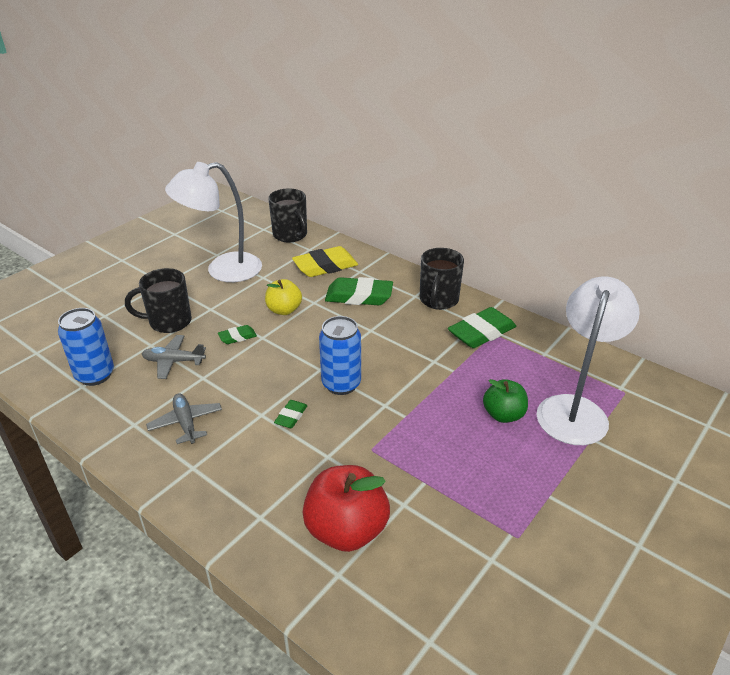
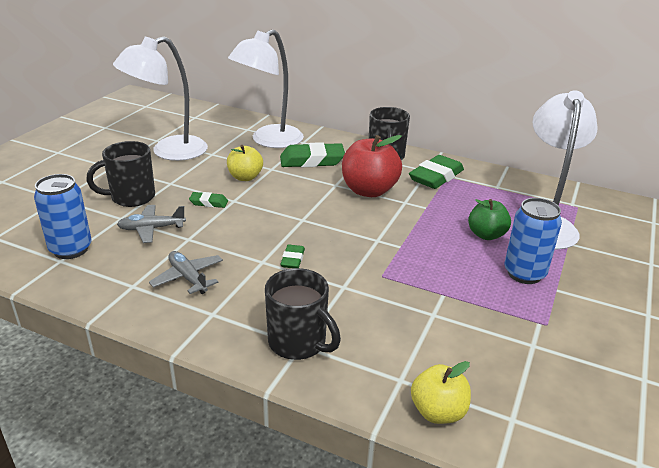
camera: 15 degrees left, 5 degrees down
(237, 337) = (209, 203): green eraser -> green eraser turned 45 degrees clockwise
(290, 235) = (224, 120): black mug -> black mug (298, 343)
(325, 266) = (269, 141): yellow eraser -> white lamp
(341, 384) = (328, 228): blue can -> blue can (524, 273)
(346, 530) = (390, 342): red apple -> red apple (369, 191)
(358, 618) = (438, 412): none -> yellow apple

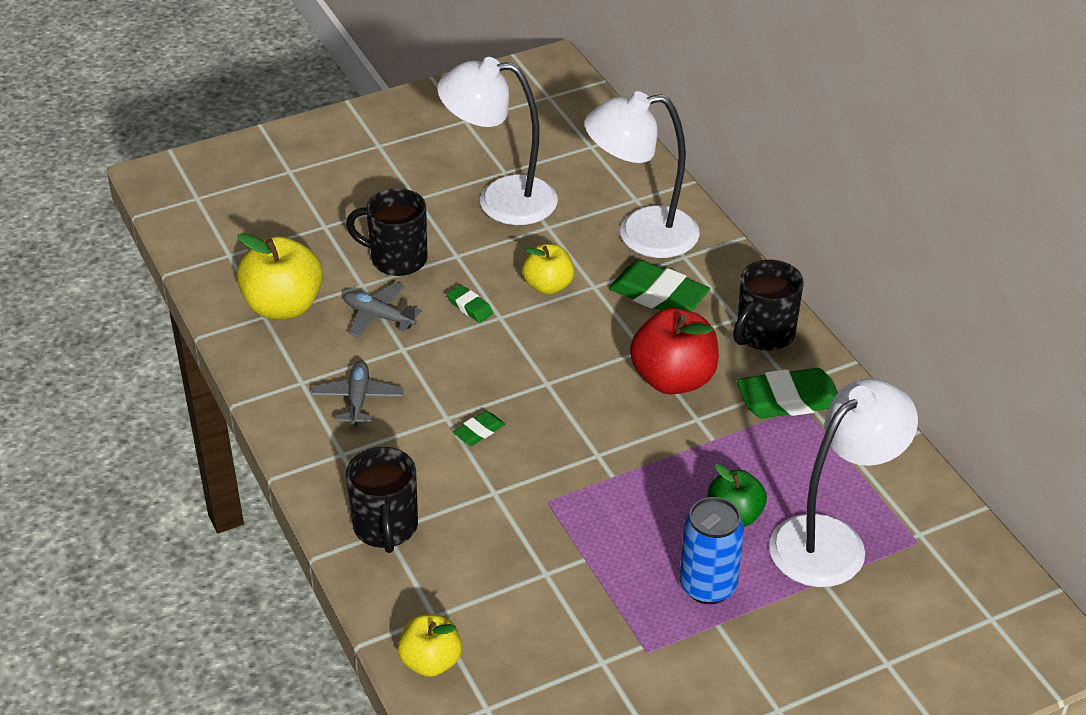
camera: 40 degrees right, 10 degrees up
(71, 249) = (283, 306): blue can -> yellow apple

